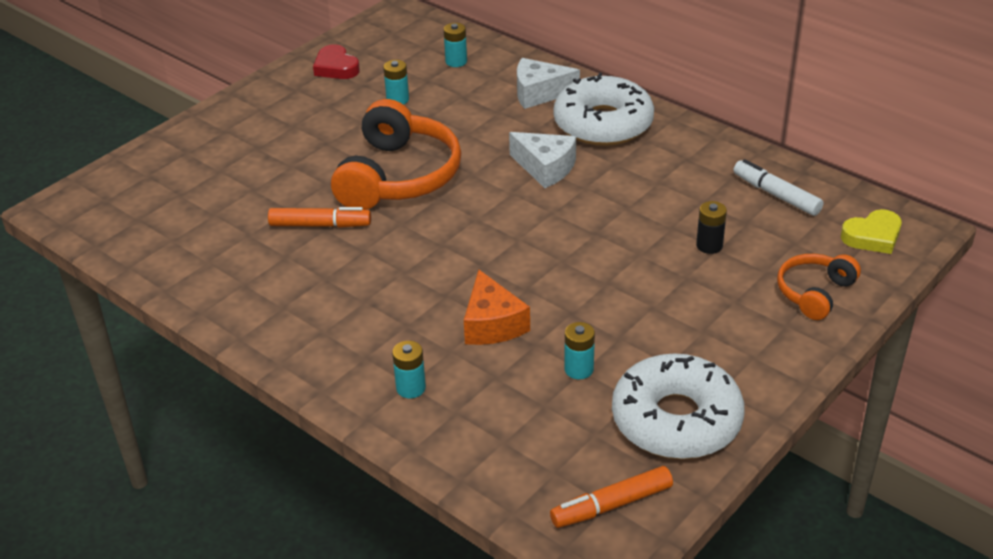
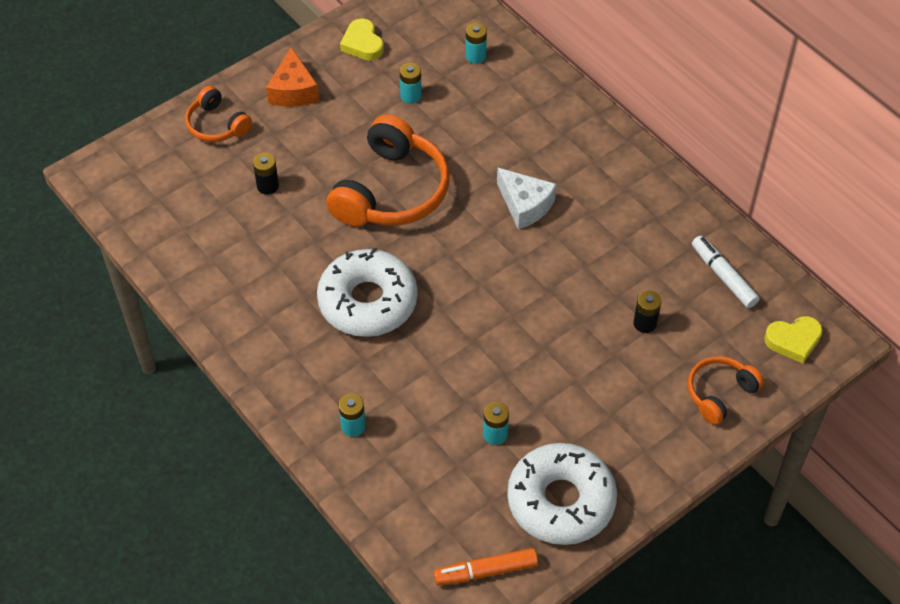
camera: 10 degrees right, 15 degrees up
(193, 150) = (217, 125): none -> orange headphones
(260, 191) = (267, 186): none -> black battery
(320, 225) = (312, 235): orange marker -> none
(336, 67) = (362, 44): red heart -> yellow heart
(492, 324) = (435, 373): orange cheese -> orange cheese (293, 90)
(539, 93) = (543, 111): white cheese -> none
(603, 124) = (591, 161): white donut -> white donut (368, 301)

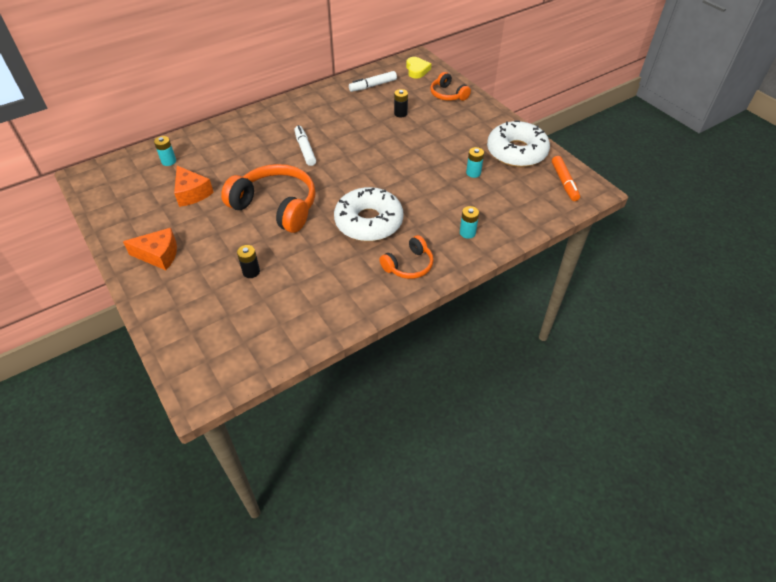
camera: 85 degrees left, 5 degrees down
(217, 125) = (176, 302): orange headphones -> orange headphones (409, 265)
(362, 44) = (128, 215): yellow heart -> none
(411, 96) = (192, 193): turquoise battery -> orange cheese
(525, 205) = (305, 149): white cheese -> white marker

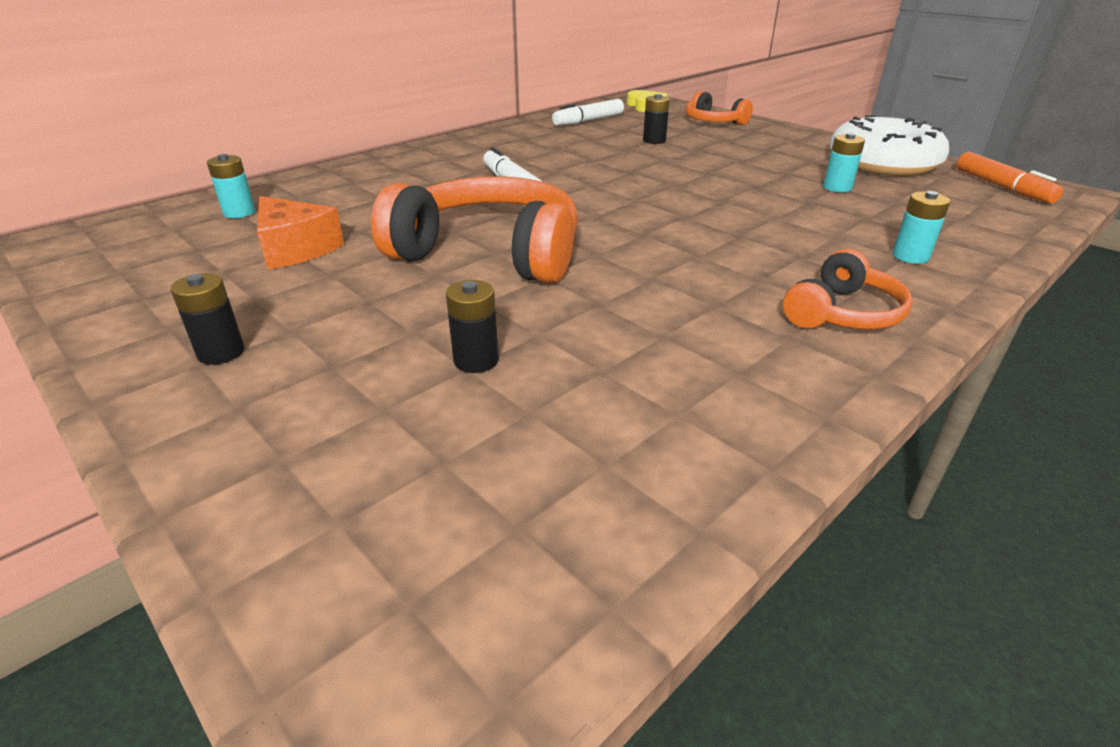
camera: 10 degrees left, 15 degrees down
(159, 255) = (221, 352): orange cheese -> black battery
(369, 222) = (699, 258): white donut -> none

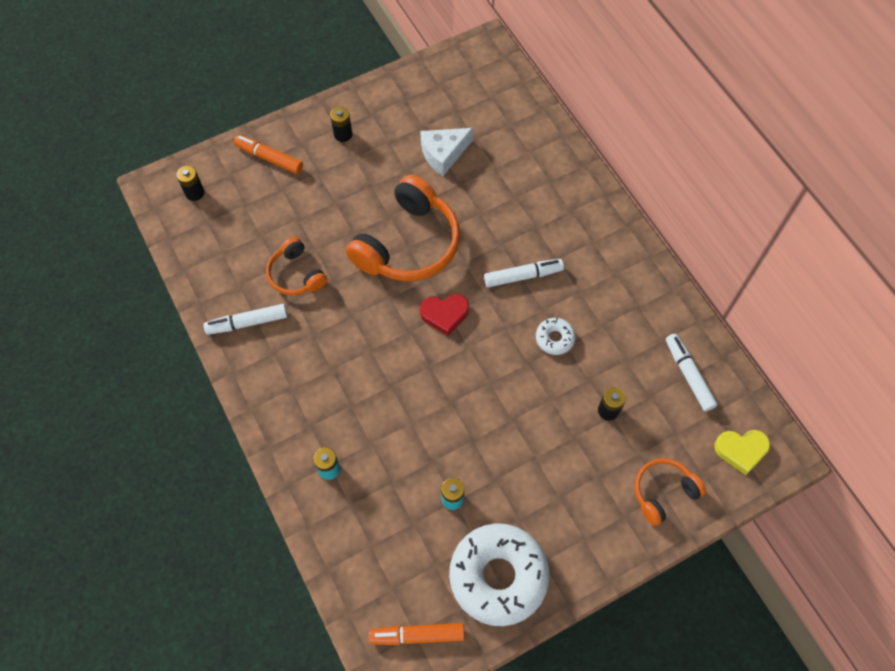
camera: 105 degrees right, 30 degrees up
(239, 213) = (507, 124): turquoise battery -> none
(278, 452) = (269, 158): none -> orange marker
(295, 249) = (443, 154): orange cheese -> white cheese
(476, 360) = (302, 223): black battery -> black battery (194, 193)
(589, 164) = (554, 338): none -> white donut
(599, 216) = (444, 314): none -> red heart
(757, 381) = (247, 323): none -> white marker
(842, 313) = (283, 389): orange headphones -> orange headphones (296, 274)

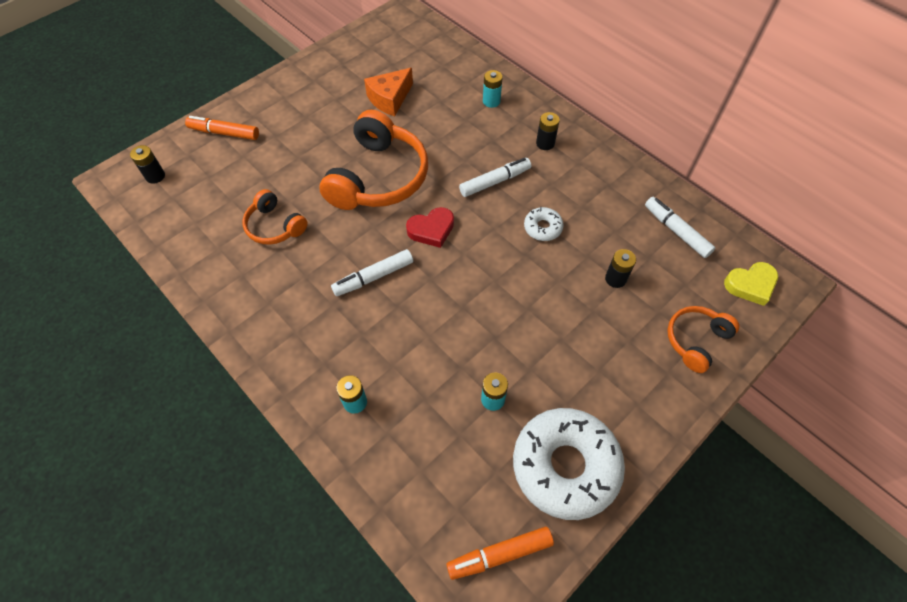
camera: 15 degrees left, 5 degrees down
(247, 323) = (234, 280): white marker -> white marker (373, 277)
(343, 134) = (291, 101): black battery -> black battery (545, 143)
(443, 154) = (390, 99): white cheese -> orange cheese
(548, 180) = (491, 101): none -> turquoise battery

